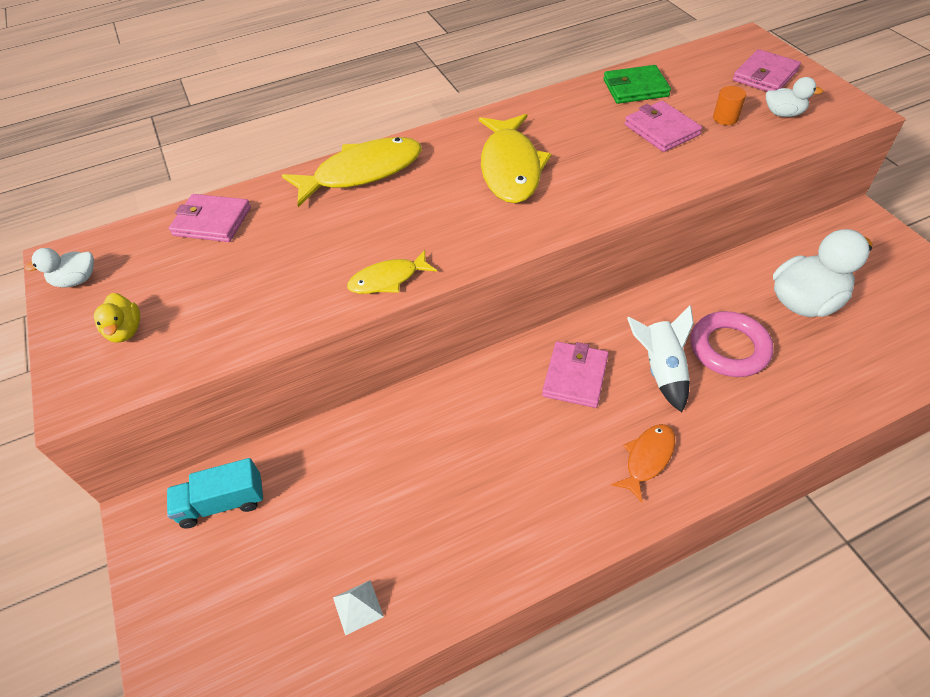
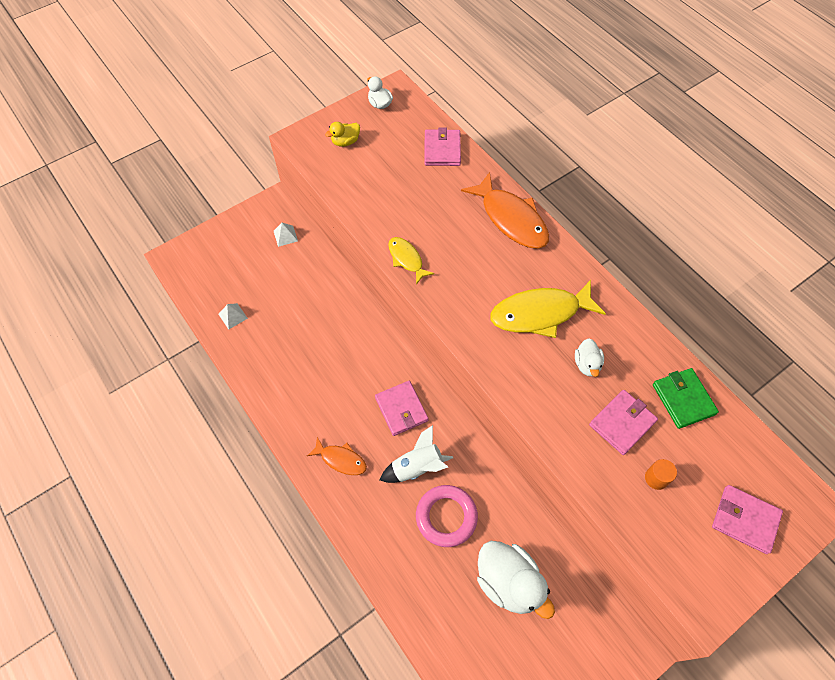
camera: 75 degrees right, 10 degrees up
(222, 503) = (285, 236): turquoise truck -> white pyramid
(362, 173) = (511, 219): yellow fish -> orange fish
(575, 376) = (401, 409): pink wallet -> pink wallet turned 60 degrees clockwise
(783, 114) = (679, 532): white duck -> white duck (587, 364)

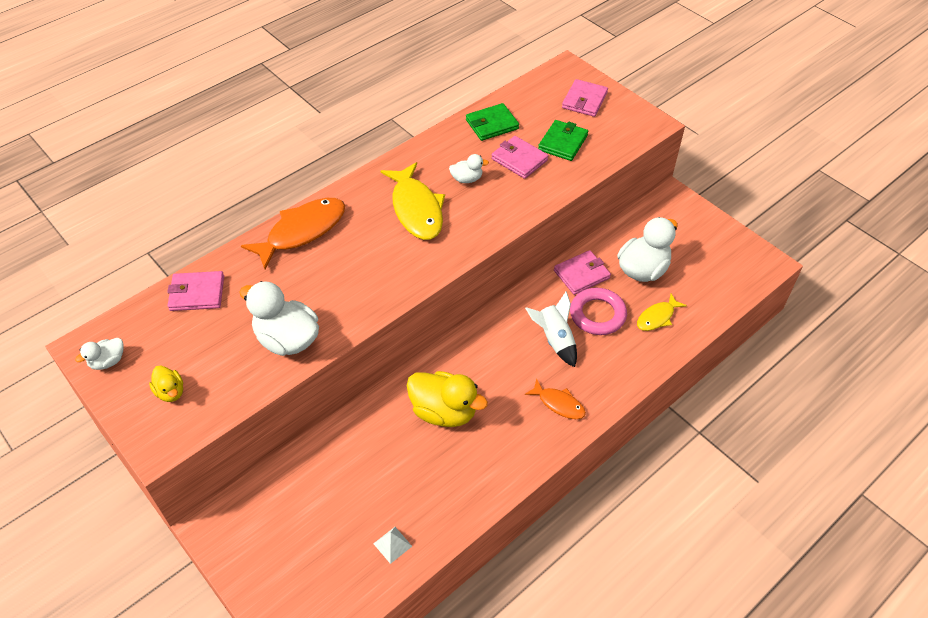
camera: 95 degrees left, 10 degrees down
(285, 236) = (268, 503): white pyramid -> none
(341, 459) = (558, 404): orange fish -> orange fish turned 105 degrees clockwise
(347, 360) = (444, 411): none -> yellow duck
(386, 211) = (287, 339): none -> white duck
(401, 409) = (496, 357): pink wallet -> pink wallet (581, 274)
(406, 259) = (355, 315): yellow fish -> yellow fish (657, 317)
(656, 478) = (563, 143): orange cylinder -> green wallet

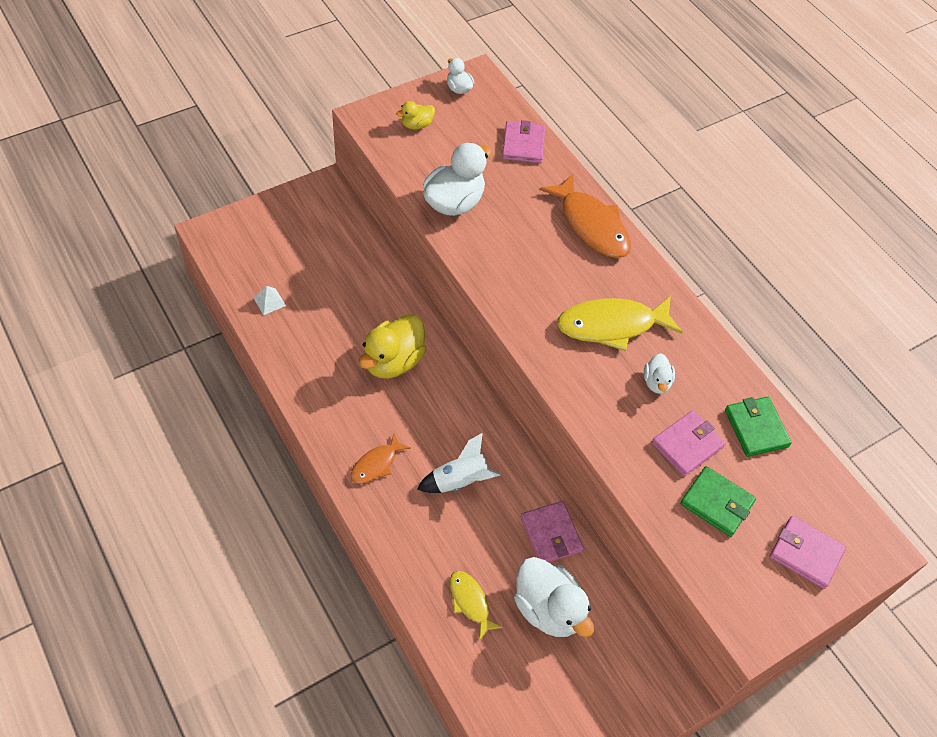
camera: 95 degrees right, 5 degrees up
(597, 314) = (487, 535): pink ring -> none

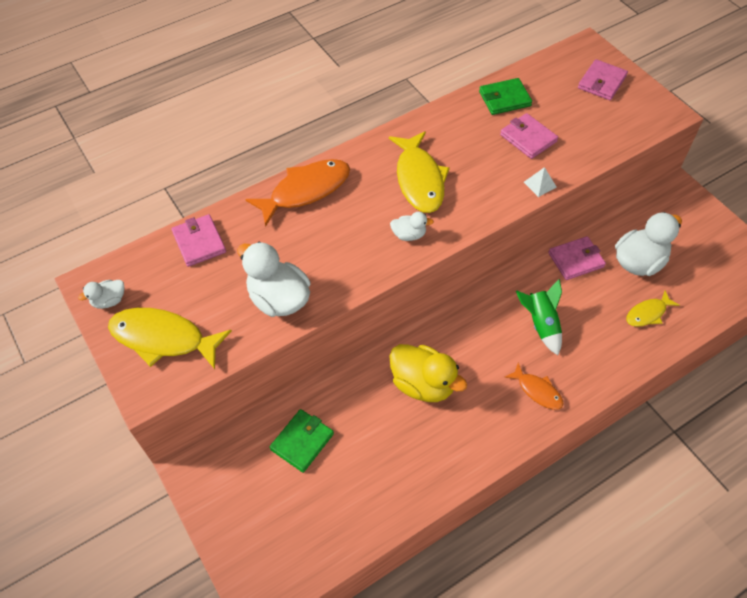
camera: 85 degrees left, 0 degrees up
(269, 301) = (358, 511): white pyramid -> white pyramid (540, 184)
(417, 125) = (163, 338): yellow duck -> yellow fish
(460, 481) = (541, 324): white rocket -> green rocket
(523, 145) = (199, 242): pink wallet -> pink wallet turned 60 degrees clockwise
(656, 382) = (473, 153): white duck -> white duck (409, 235)
(716, 503) = (574, 125): green wallet -> green wallet (302, 441)

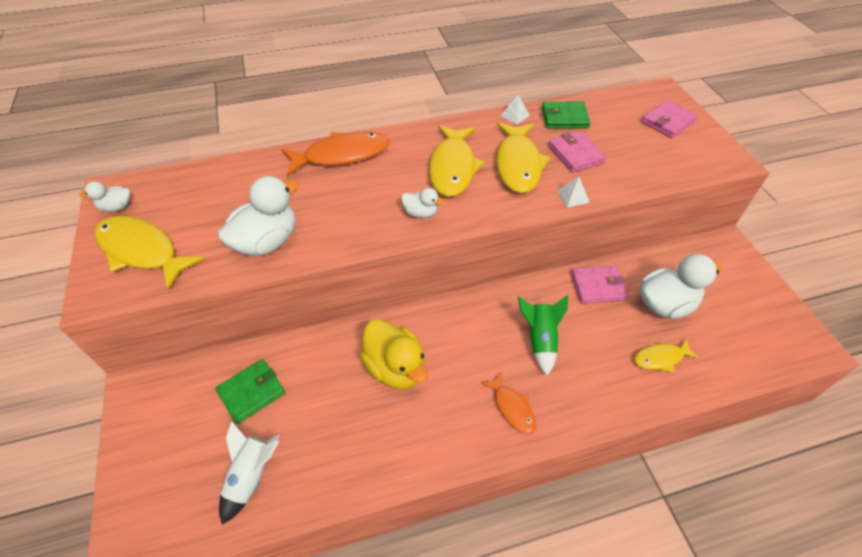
camera: 15 degrees right, 5 degrees down
(199, 242) = (223, 177): pink wallet -> none
(279, 299) = (267, 242): white duck -> white duck turned 75 degrees clockwise
(338, 511) = (252, 476): none -> white rocket
(456, 106) = (514, 115): none -> white pyramid
(479, 162) = (518, 164): none -> yellow fish

